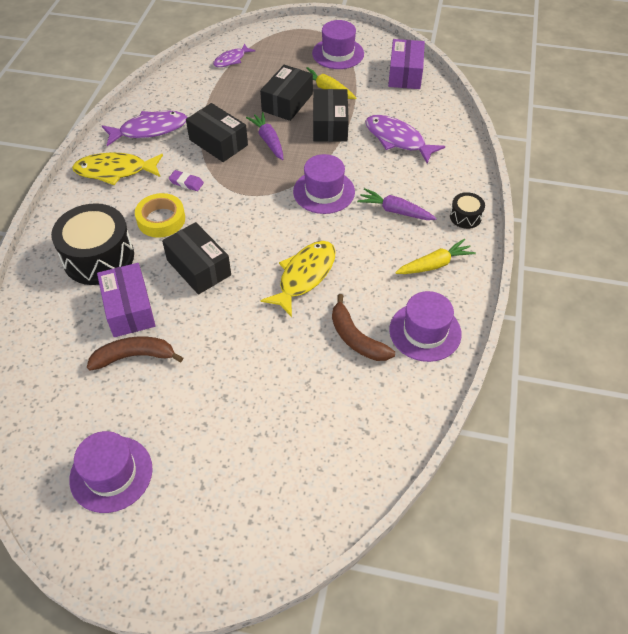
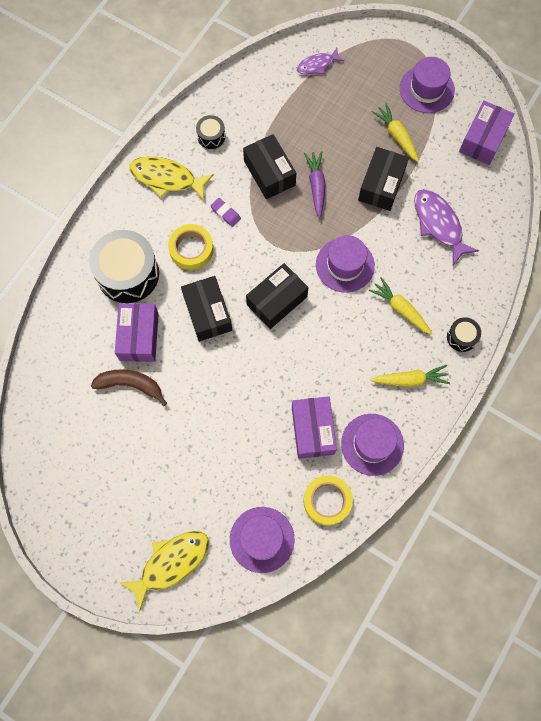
camera: 20 degrees right, 20 degrees up
(111, 474) = (86, 483): purple hat -> purple hat (262, 539)
(149, 130) = (211, 136): purple fish -> black drum
(287, 102) = (351, 142): black box -> black box (277, 301)
(304, 276) = (293, 353): yellow fish -> yellow fish (171, 563)
(356, 338) = (312, 430): brown banana -> purple box
(395, 211) = (400, 309): purple carrot -> yellow carrot
(403, 400) = (327, 501): none -> yellow tape

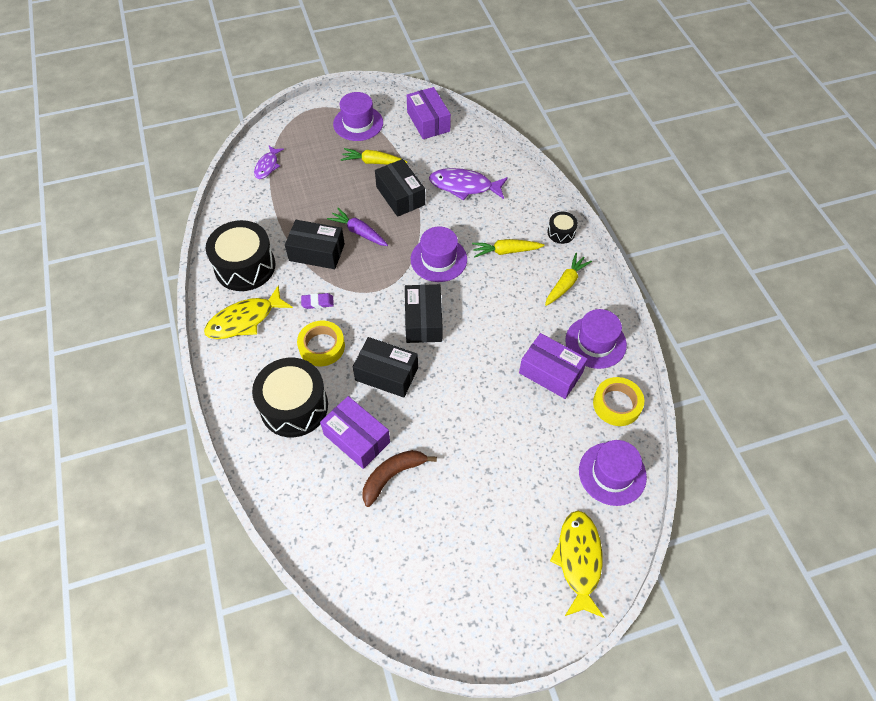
camera: 50 degrees left, 15 degrees down
(211, 136) = (245, 266): black drum -> black drum, size x2.11

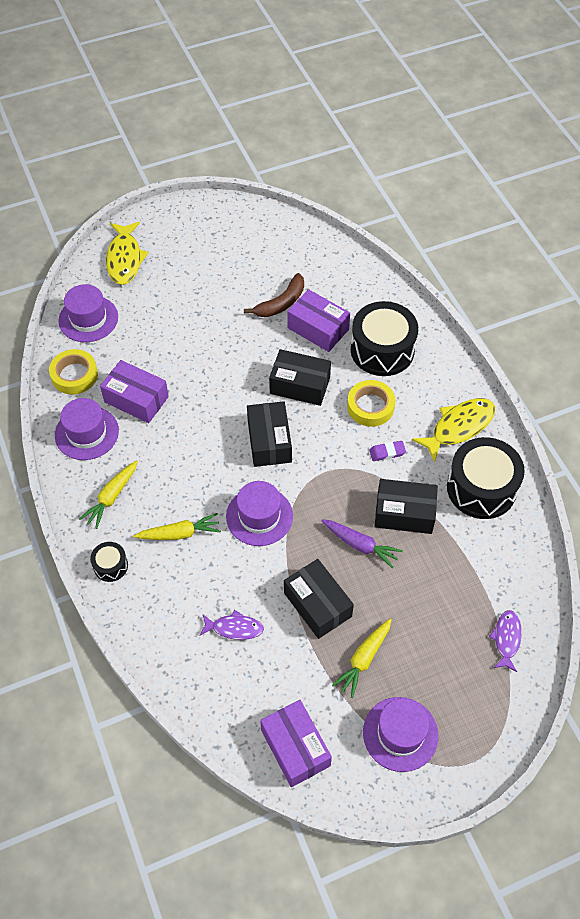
camera: 175 degrees right, 0 degrees up
(373, 162) = (363, 659): yellow carrot -> yellow carrot turned 120 degrees clockwise
(464, 186) = (234, 628): purple fish -> purple fish, size x0.61

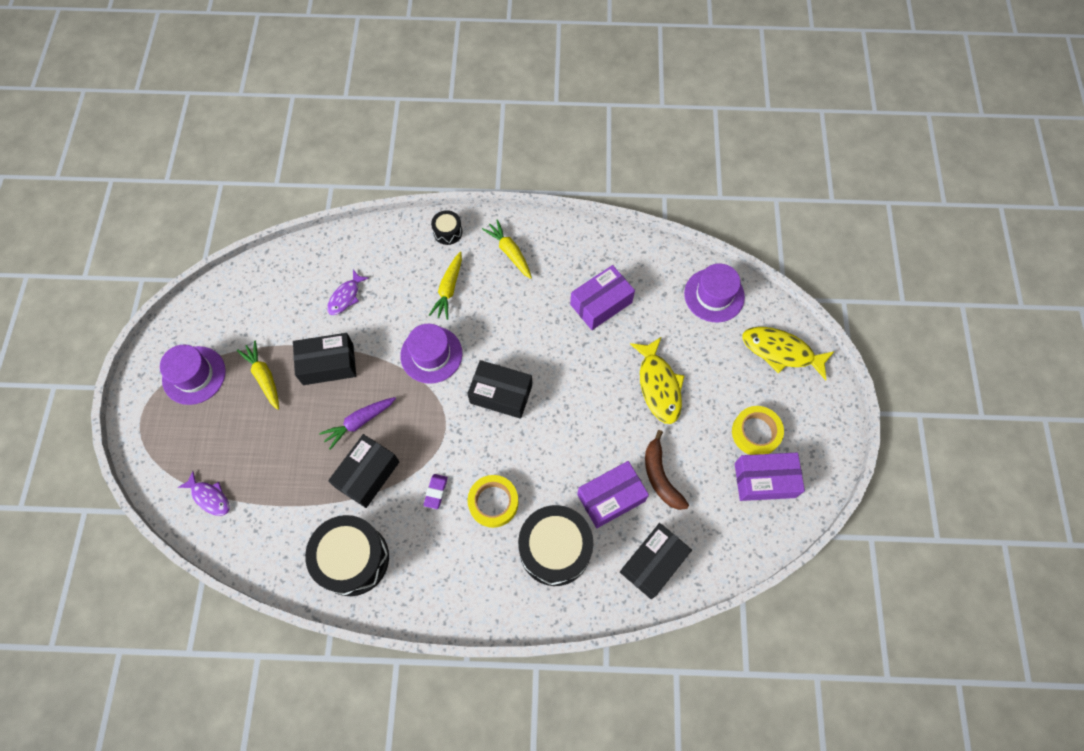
camera: 115 degrees right, 10 degrees up
(74, 375) = (651, 264): yellow tape -> yellow tape (755, 433)
(86, 433) = (583, 254): purple hat -> none
(295, 748) = (232, 300): purple box -> purple box (764, 480)
(300, 385) = (550, 448): black box -> black box (653, 563)
(458, 427) = (427, 576): yellow fish -> yellow fish (658, 385)

